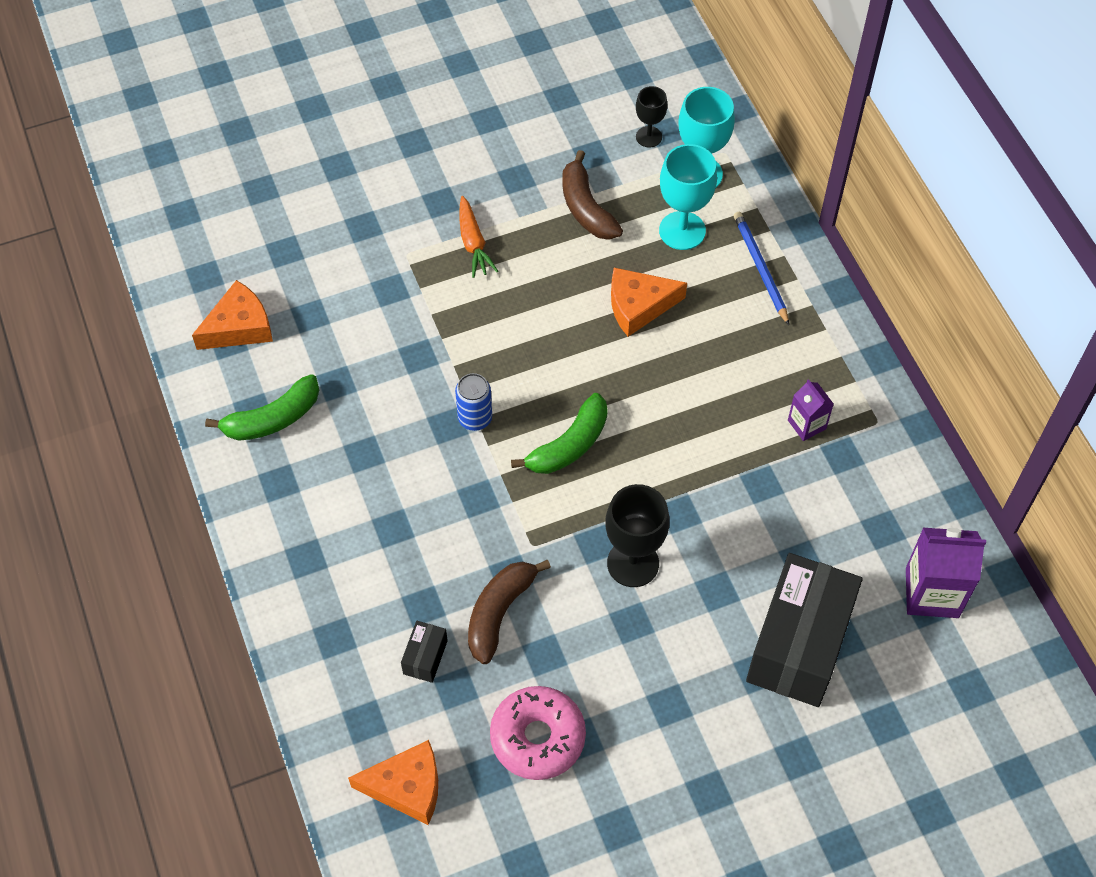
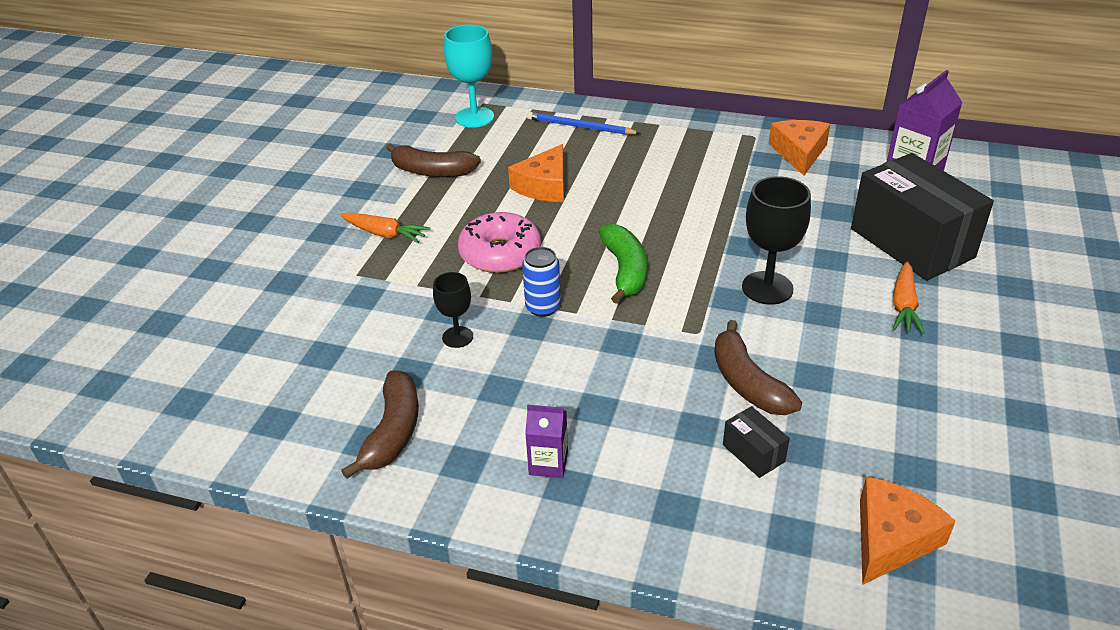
camera: 50 degrees left, 20 degrees down
(239, 327) = (271, 405): orange cheese -> orange cheese (799, 153)
(272, 419) = (393, 432): green banana -> brown banana
(537, 737) = (897, 419): pink donut -> pink donut (500, 253)
(649, 137) = (415, 123): black goblet -> black goblet (457, 337)
(682, 231) = (508, 142): turquoise goblet -> none
(693, 679) = (904, 306): none -> orange carrot
(806, 424) = (726, 162): purple carton -> purple carton (548, 463)

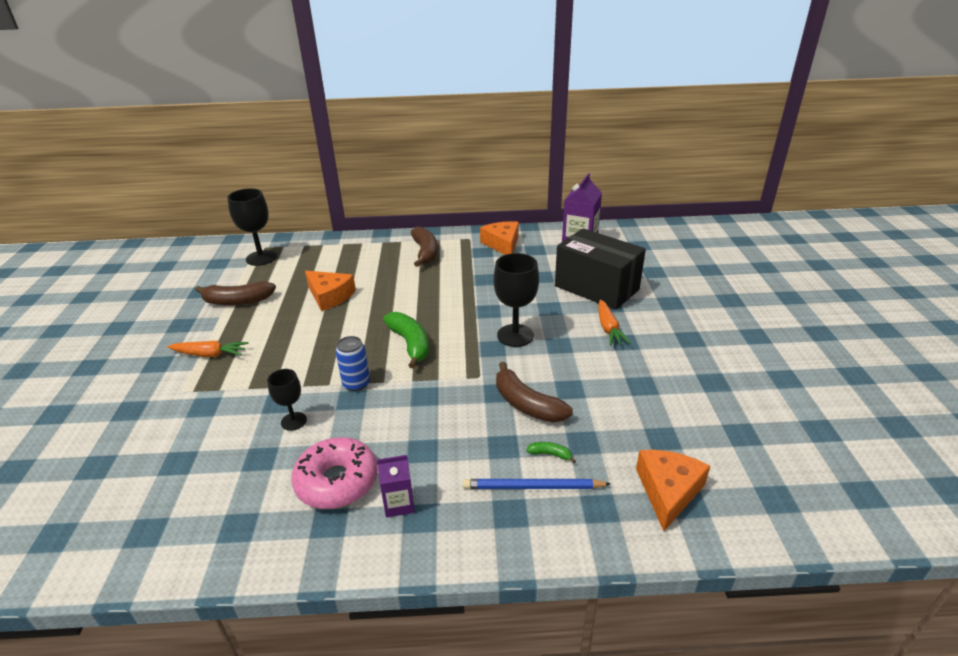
camera: 20 degrees left, 5 degrees down
(393, 432) = (259, 512): brown banana -> brown banana (425, 252)
(474, 117) = (261, 258): turquoise goblet -> black goblet
(500, 253) = (310, 351): pink donut -> pink donut (337, 481)
(544, 186) = (330, 296): orange cheese -> orange cheese turned 60 degrees counterclockwise
(580, 127) = (344, 252): blue pencil -> blue pencil (532, 487)
(753, 453) = (550, 454): black box -> green banana

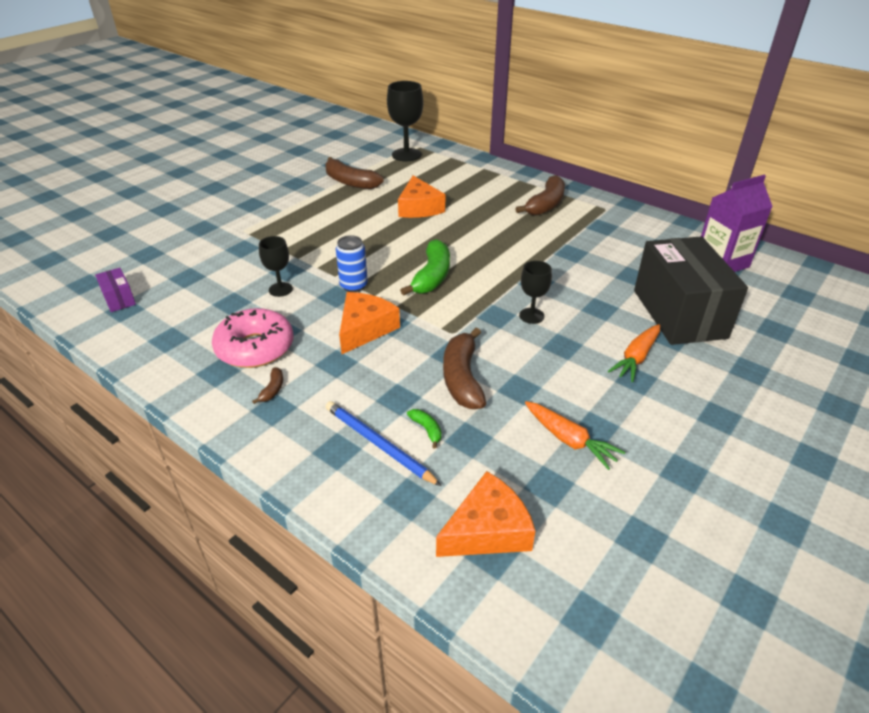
camera: 40 degrees right, 5 degrees up
(124, 526) = (119, 299): none -> purple box
(210, 354) = (287, 213): orange carrot -> orange carrot (570, 440)
(399, 503) = (272, 389): purple carton -> brown banana
(502, 244) = (633, 228): orange cheese -> orange cheese (365, 329)
(515, 335) = (531, 316): black goblet -> black goblet, size x0.59

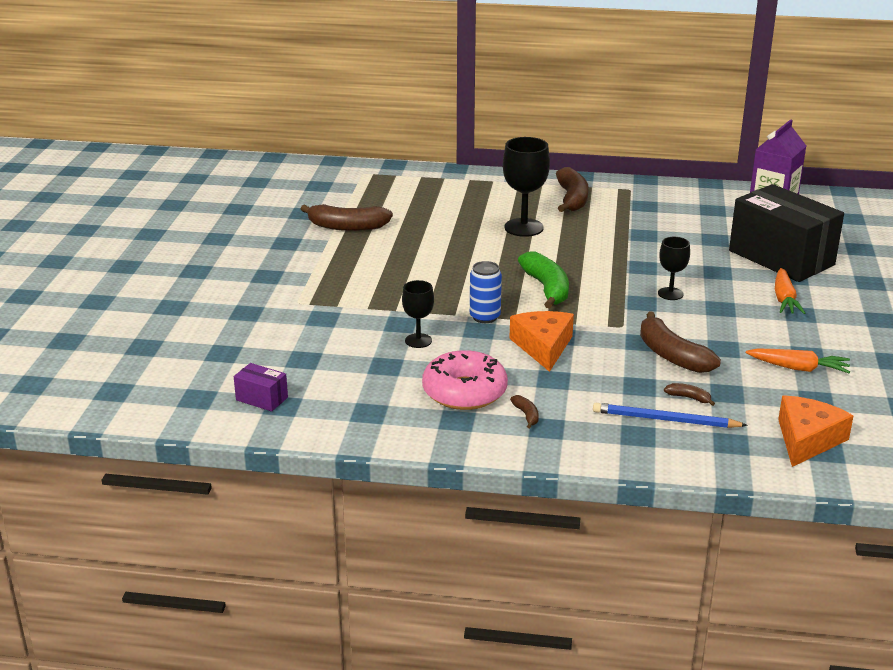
camera: 30 degrees left, 10 degrees down
(406, 155) = (370, 185): black goblet -> black goblet (524, 227)
(419, 208) = (454, 233): orange cheese -> none
(427, 429) = (689, 398): green banana -> brown banana

